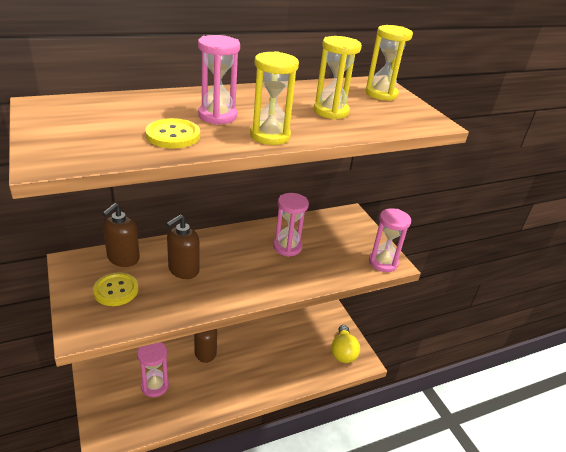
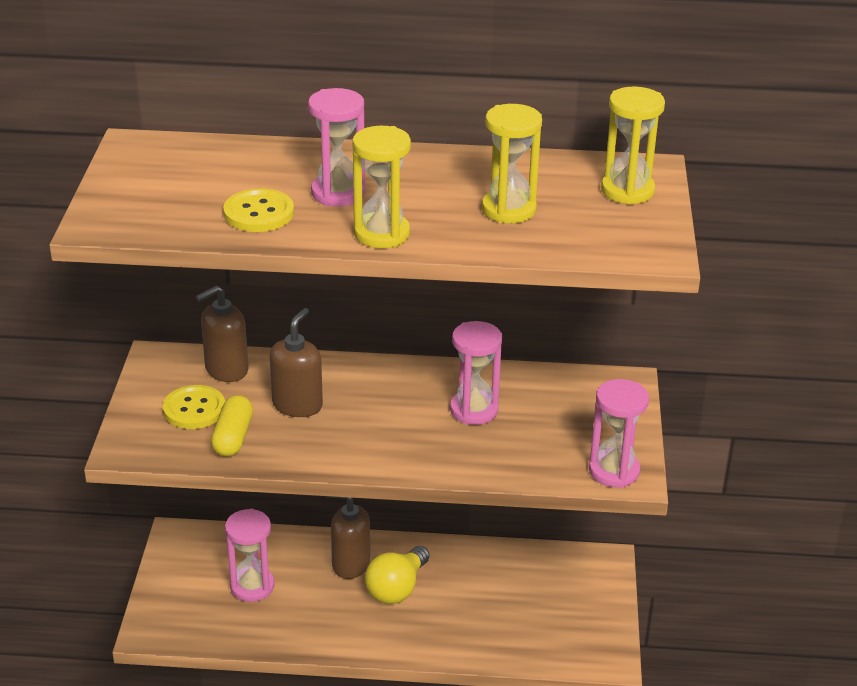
camera: 30 degrees right, 0 degrees up
(154, 303) = (233, 437): none -> yellow capsule
(183, 270) = (297, 405): brown soap dispenser -> brown soap dispenser turned 135 degrees clockwise
(343, 352) = (581, 632): yellow light bulb -> yellow light bulb (397, 588)

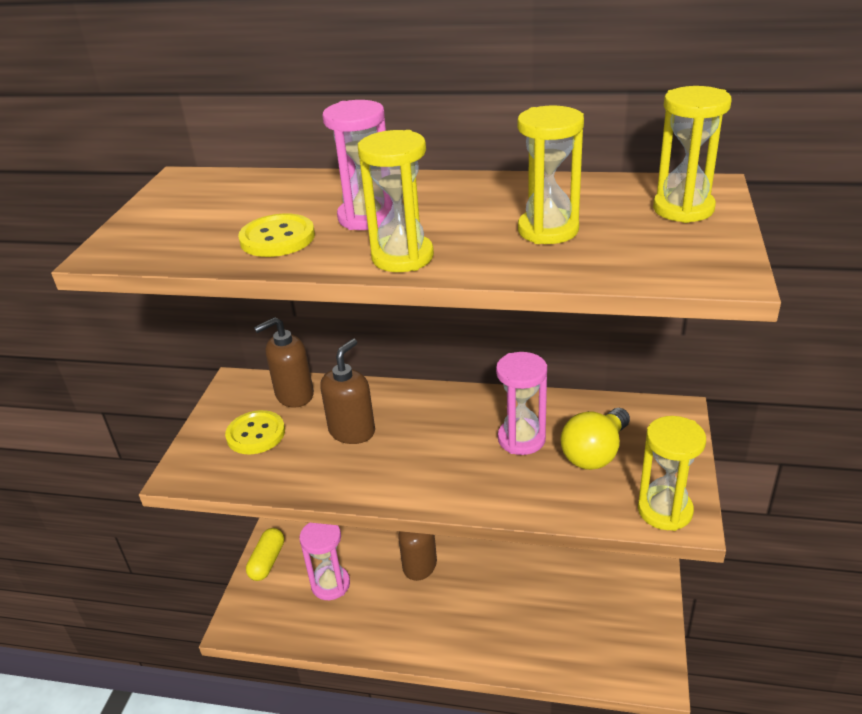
camera: 10 degrees right, 0 degrees up
(233, 437) = (285, 464): yellow capsule -> yellow capsule (267, 561)
(397, 588) = (458, 592): yellow light bulb -> yellow light bulb (595, 453)
(614, 471) = (664, 510): pink hourglass -> yellow hourglass

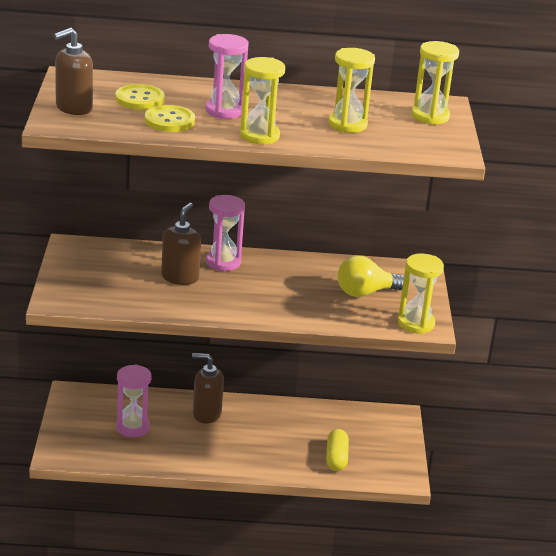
camera: 15 degrees left, 5 degrees down
(256, 434) = (103, 278): yellow button -> yellow button (139, 99)
(267, 561) = (71, 413): yellow capsule -> yellow capsule (336, 458)
(294, 395) = (124, 253): brown soap dispenser -> brown soap dispenser (73, 108)
(521, 439) = (311, 284): pink hourglass -> pink hourglass (223, 262)
(595, 453) = (365, 292): yellow light bulb -> yellow light bulb turned 45 degrees clockwise

